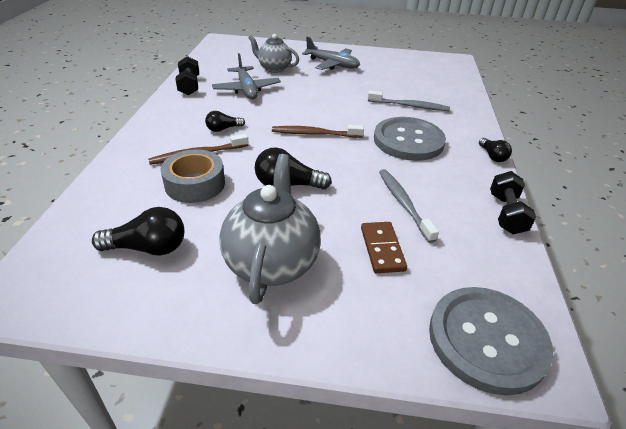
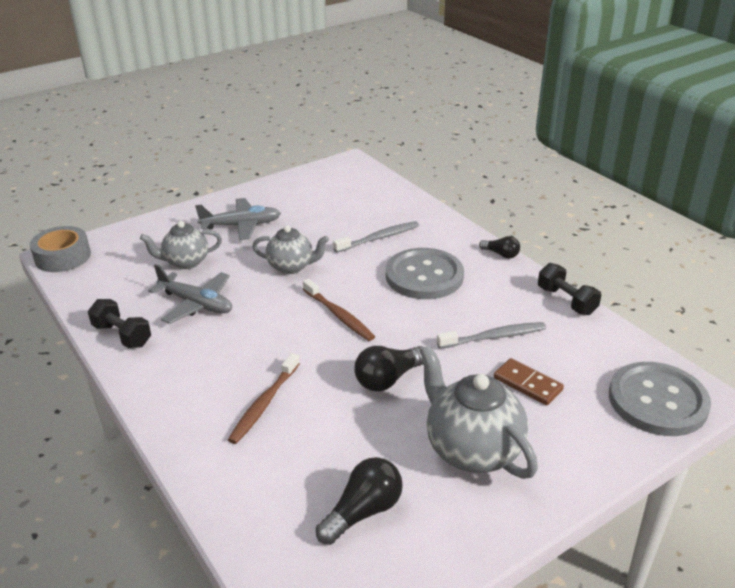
camera: 40 degrees left, 5 degrees down
(195, 184) = (309, 432): grey tape -> grey tape (63, 257)
(223, 129) = (245, 362): black light bulb -> none
(315, 134) = (339, 315): brown toothbrush -> brown toothbrush turned 90 degrees counterclockwise
(328, 96) = (292, 267): none -> grey teapot
(403, 203) = (494, 337): grey toothbrush -> grey toothbrush turned 135 degrees clockwise

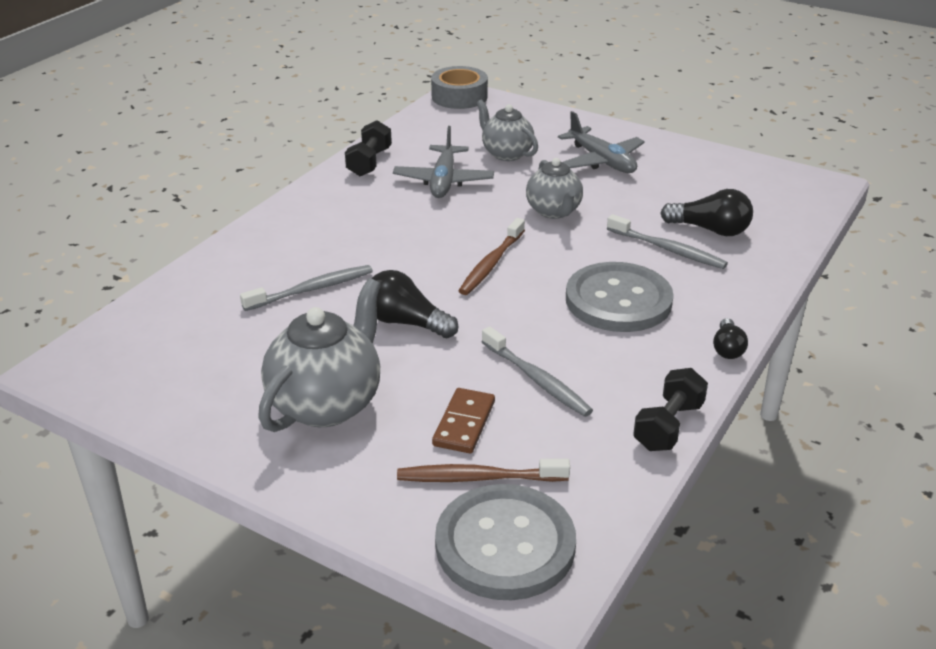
camera: 65 degrees right, 0 degrees up
(264, 404) = (322, 261): brown toothbrush -> brown toothbrush (478, 478)
(304, 420) = (312, 289): none -> grey toothbrush
(363, 512) = (207, 356): black light bulb -> black light bulb (710, 230)

